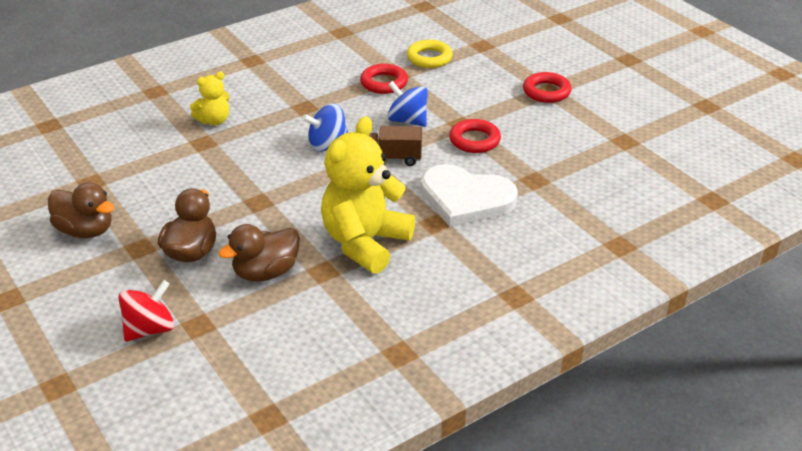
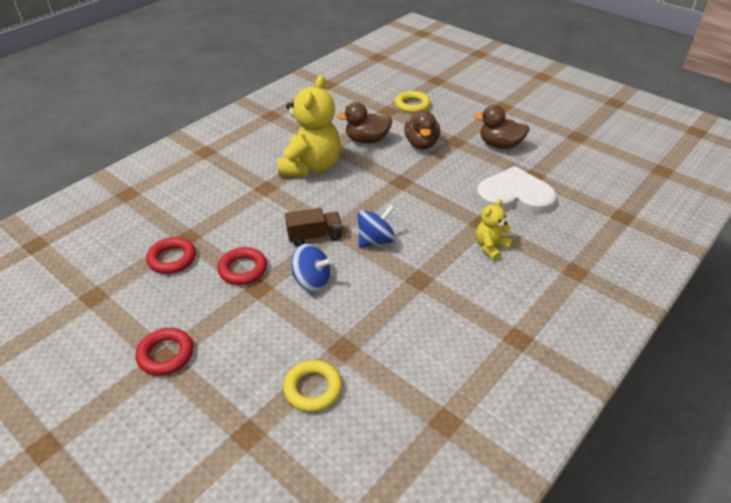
camera: 165 degrees right, 5 degrees up
(150, 329) = (412, 105): red spinning top -> yellow ring
(266, 272) = (367, 140): brown duck -> brown duck turned 135 degrees counterclockwise
(384, 83) = (353, 331): red ring -> red ring (172, 259)
(465, 199) = (244, 210): white heart -> white heart (514, 195)

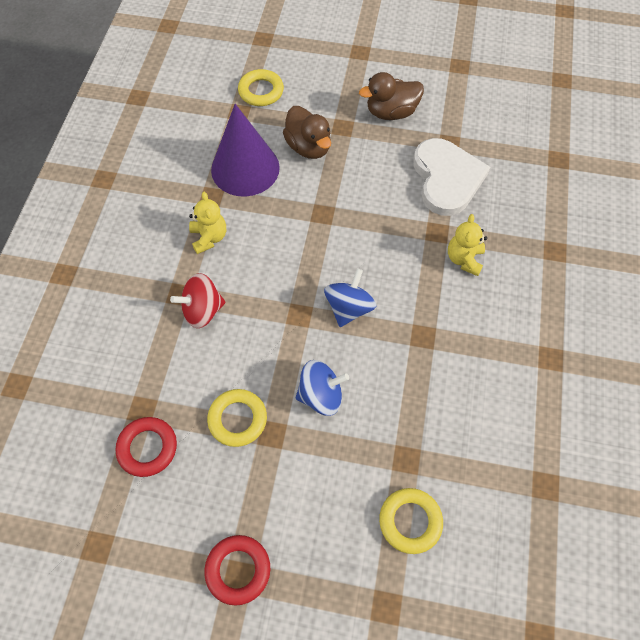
camera: 30 degrees left, 20 degrees up
(243, 269) = (237, 419): red ring -> yellow ring
(273, 202) = (202, 310): none -> red spinning top
(311, 166) = (209, 237): yellow teddy bear -> yellow teddy bear, size x0.50
(314, 236) = (282, 335): brown truck -> none
(367, 140) = (245, 168): brown duck -> purple cone
(514, 195) = (446, 179): white heart -> white heart turned 105 degrees clockwise

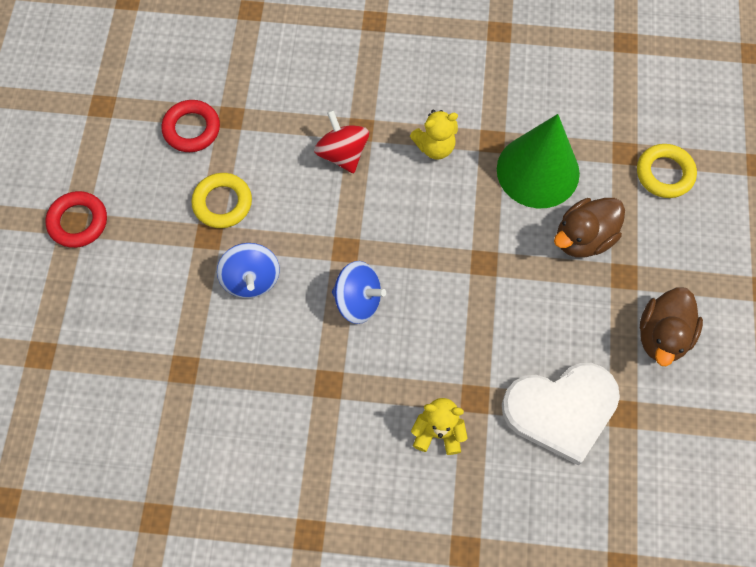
camera: 85 degrees right, 5 degrees up
(245, 168) = (538, 171): purple cone -> green cone
(391, 112) = (662, 335): brown duck -> brown duck turned 135 degrees counterclockwise
(410, 521) = (119, 374): yellow ring -> none

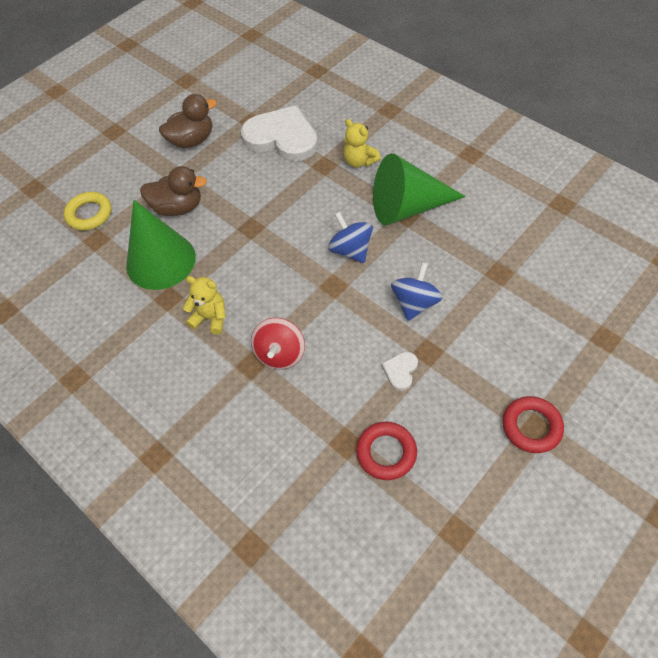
camera: 140 degrees left, 10 degrees down
(222, 203) = (400, 371): yellow ring -> white heart
(334, 397) = (408, 207): none -> green cone

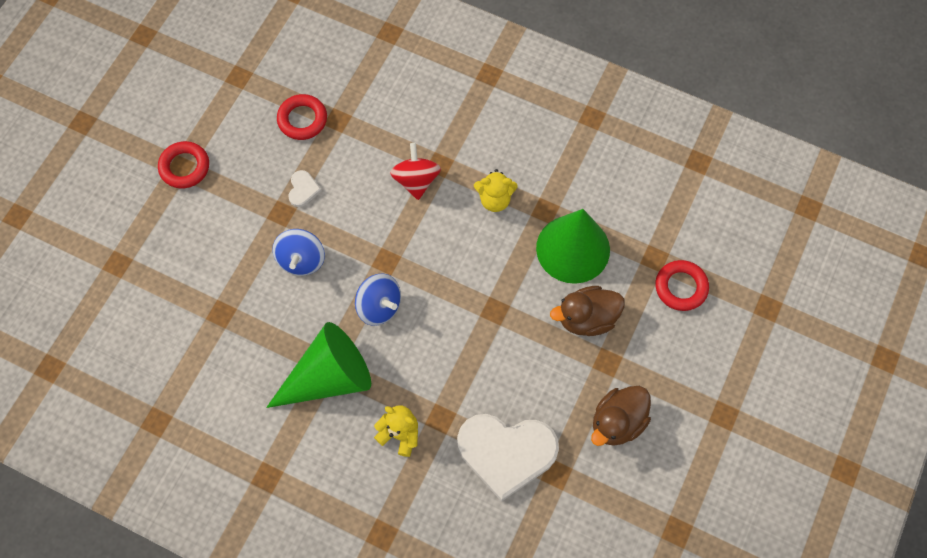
camera: 160 degrees right, 10 degrees up
(89, 214) = (681, 287): yellow ring -> red ring

